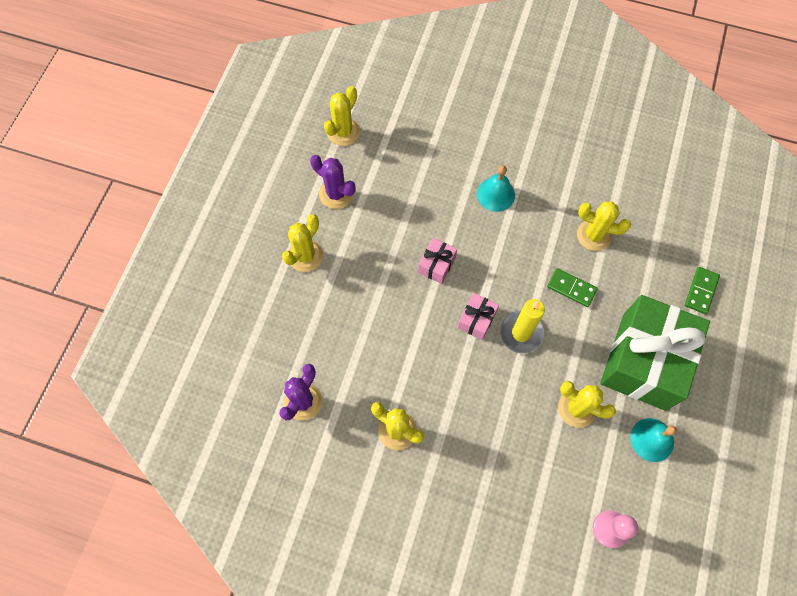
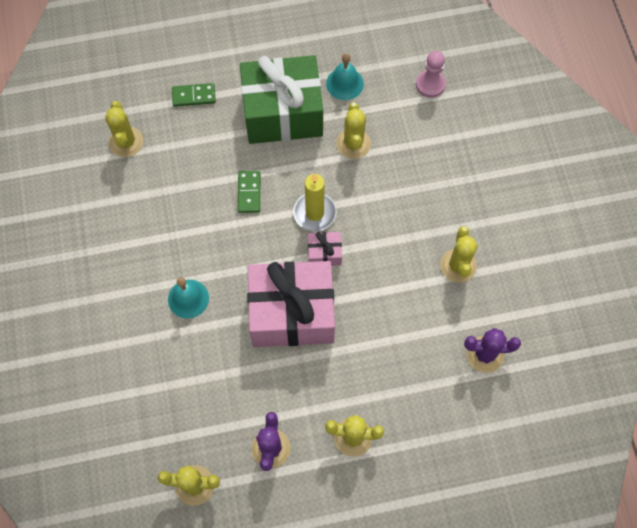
camera: 120 degrees left, 0 degrees up
(436, 265) = (292, 313): pink gift -> pink gift, size x2.40
(594, 235) = (185, 197): yellow cactus -> yellow cactus (126, 142)

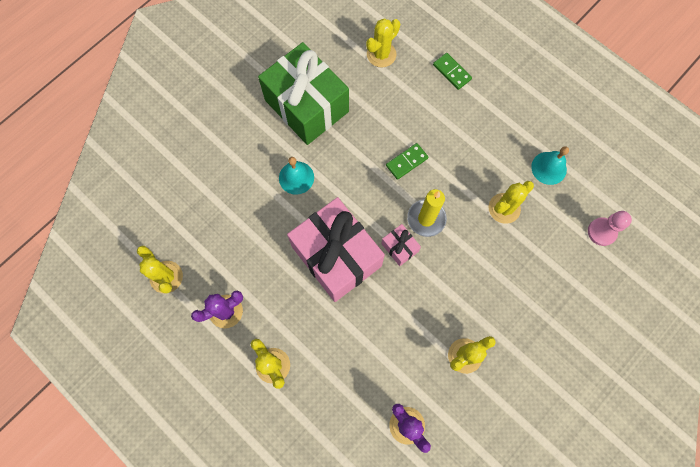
camera: 55 degrees right, 5 degrees up
(282, 113) = (488, 141): green gift -> green gift (307, 106)

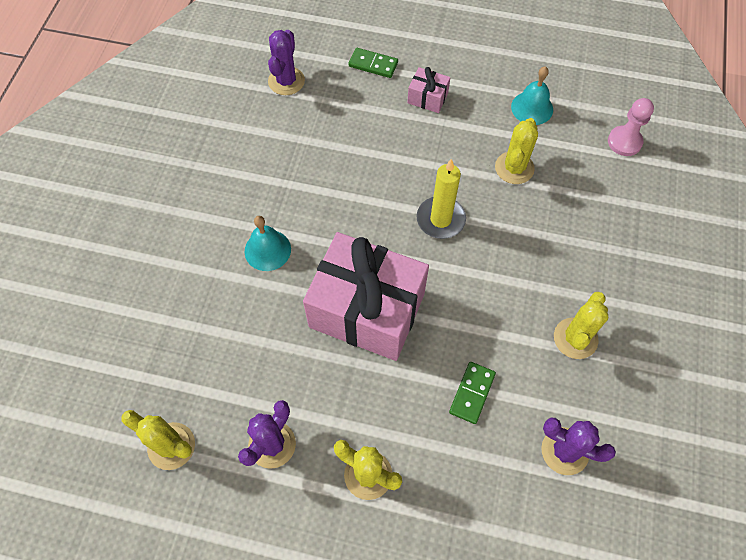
camera: 30 degrees left, 10 degrees down
(307, 106) = (234, 170): green gift -> none
(381, 54) = (286, 81): yellow cactus -> purple cactus
(399, 247) = (431, 264): pink gift -> pink gift (427, 98)
(406, 162) = (382, 173): green domino -> green domino (472, 393)

